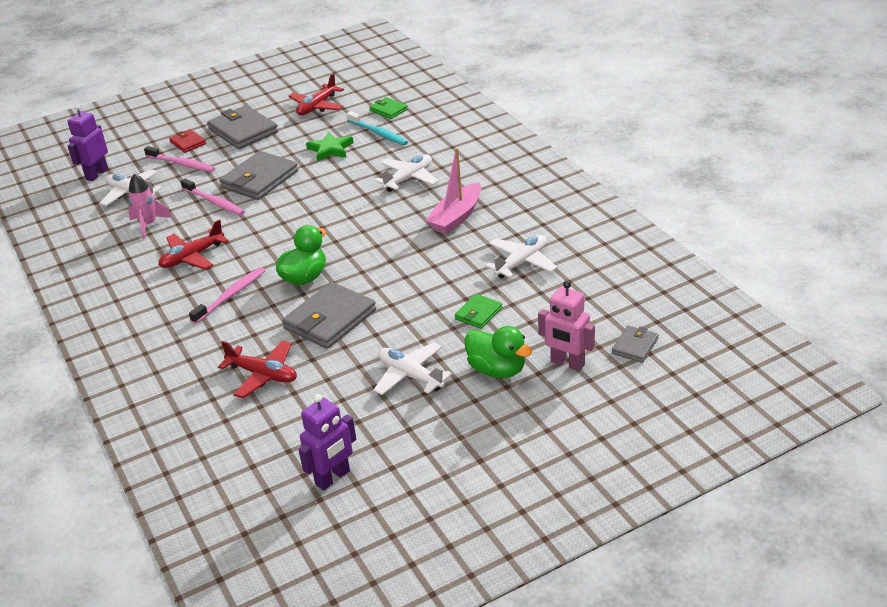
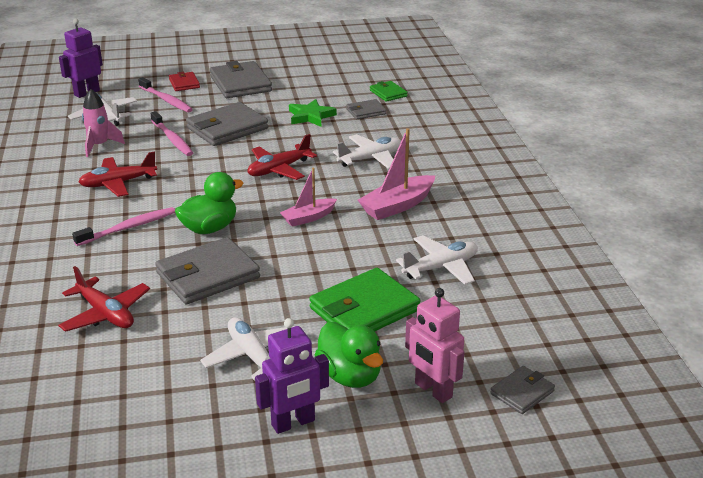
camera: 15 degrees right, 5 degrees down
(317, 106) = (322, 77): red plane -> red plane (279, 169)
(333, 478) = (101, 446): purple robot -> purple robot (293, 423)
(378, 133) = (366, 111): turquoise toothbrush -> grey wallet
(386, 247) = (308, 218): none -> pink boat
(478, 313) = (364, 309): green wallet -> green wallet, size x1.91

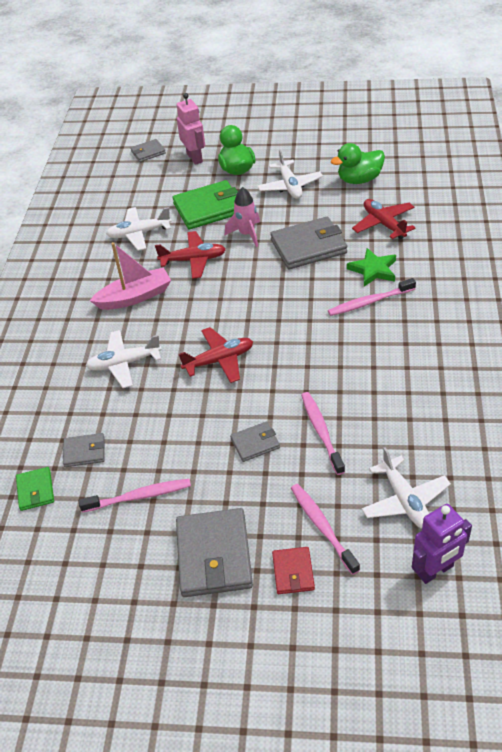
camera: 160 degrees left, 15 degrees up
(99, 146) = (405, 432): pink rocket -> pink rocket (247, 234)
(118, 183) = (381, 362): red plane -> red plane (193, 260)
(209, 228) = (300, 292): green duck -> green duck (359, 180)
(227, 128) = (255, 443): grey wallet -> grey wallet, size x0.52
(293, 423) = (277, 150): purple robot -> none
(307, 98) = (139, 496): none -> pink toothbrush
(308, 218) = (214, 293): pink boat -> none
(310, 116) = (151, 453): green star -> green star (373, 270)

